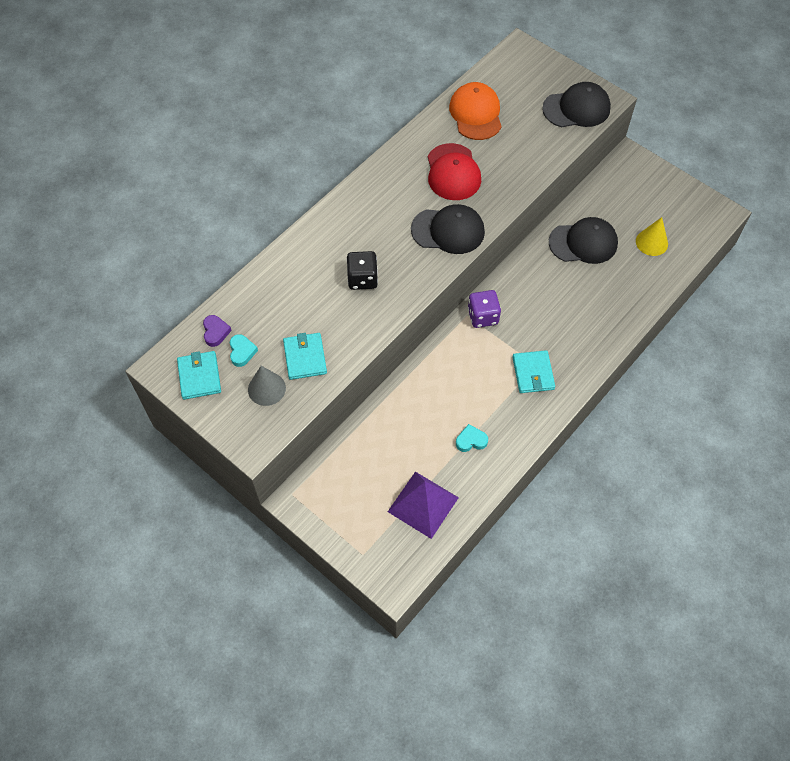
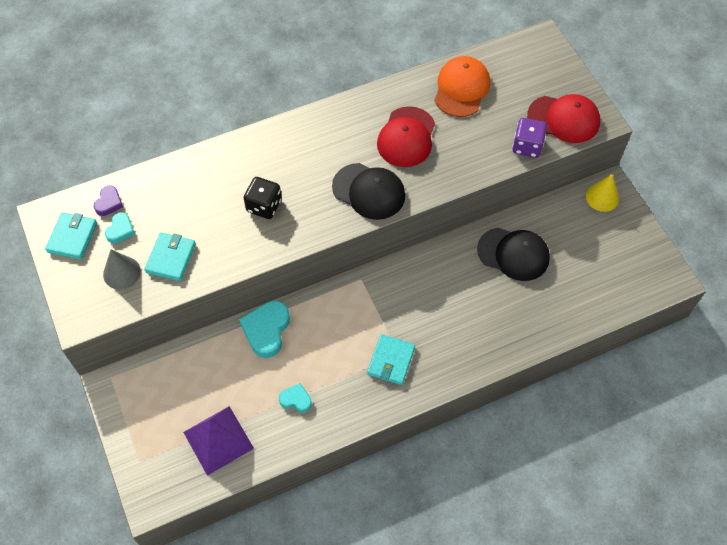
camera: 25 degrees right, 0 degrees up
(410, 393) = (266, 330): none -> turquoise heart
(482, 316) = (375, 286): purple dice -> purple dice (527, 146)
(576, 108) = (564, 119): black cap -> red cap
(651, 242) = (582, 280): yellow cone -> yellow cone (602, 197)

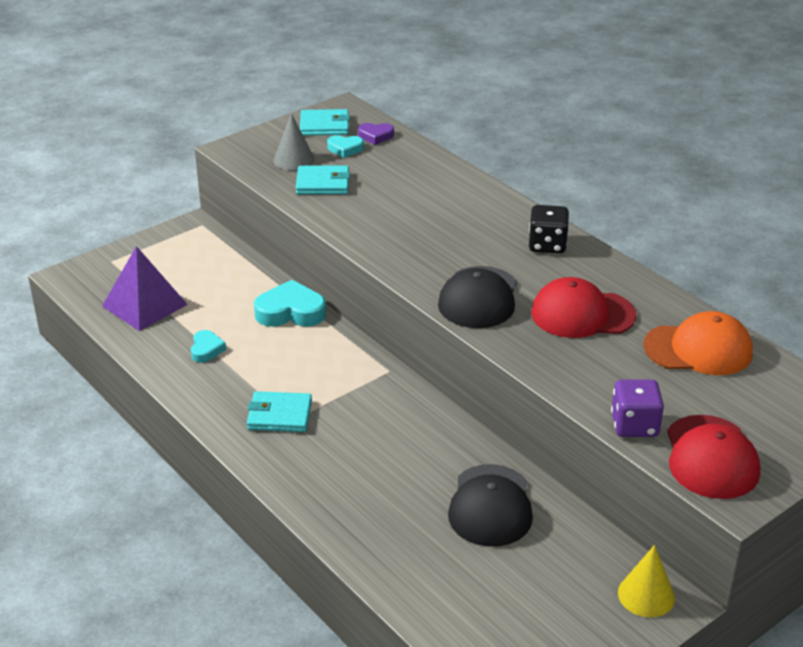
camera: 75 degrees right, 25 degrees down
(264, 206) = (418, 227): black dice -> black dice (547, 245)

